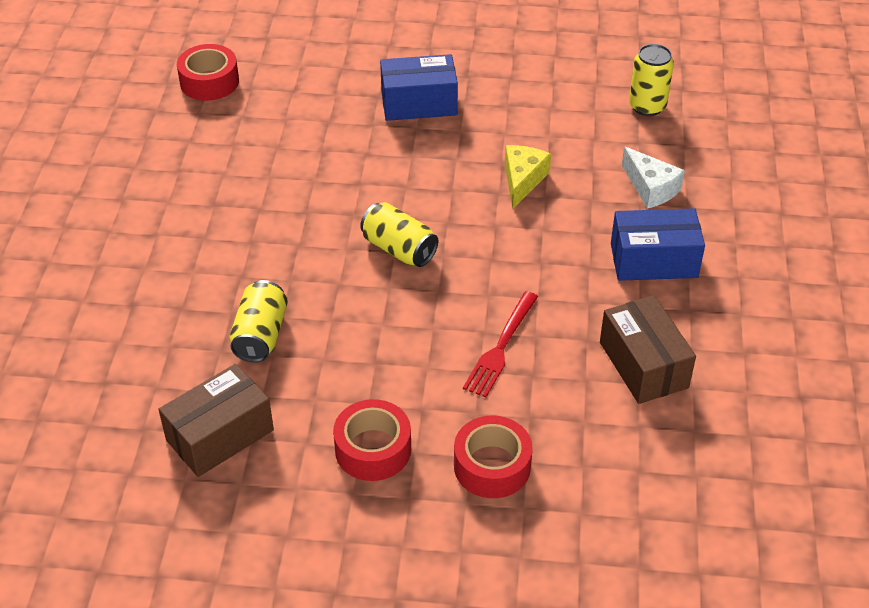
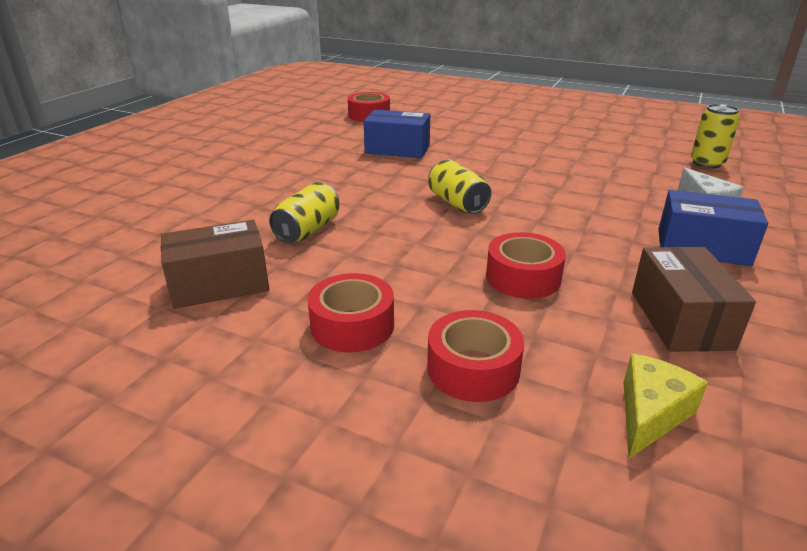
camera: 20 degrees right, 15 degrees down
(419, 103) = (512, 140): blue box -> blue box (397, 149)
(500, 348) = (523, 277): red fork -> red tape
(522, 180) = (583, 184): yellow cheese -> yellow cheese (650, 414)

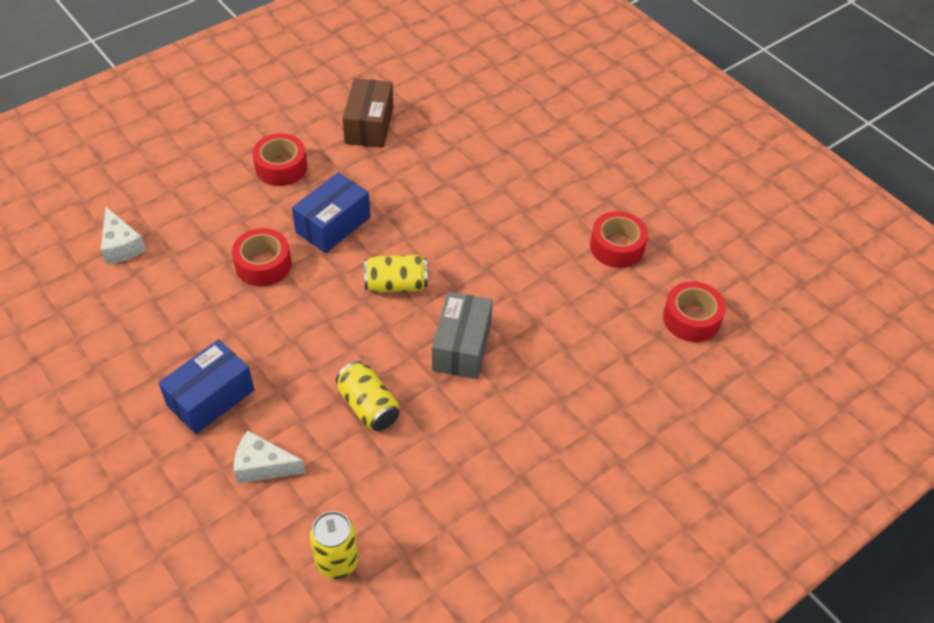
camera: 115 degrees right, 20 degrees up
(307, 230) = (413, 181): yellow can -> yellow can (368, 406)
(397, 149) = (554, 298): blue box -> blue box (333, 225)
(473, 369) = (206, 199): red tape -> red tape (617, 247)
(485, 166) = (461, 346): none -> grey box
(650, 414) = (121, 246): yellow cheese -> white cheese
(680, 320) = (160, 313): brown box -> none

